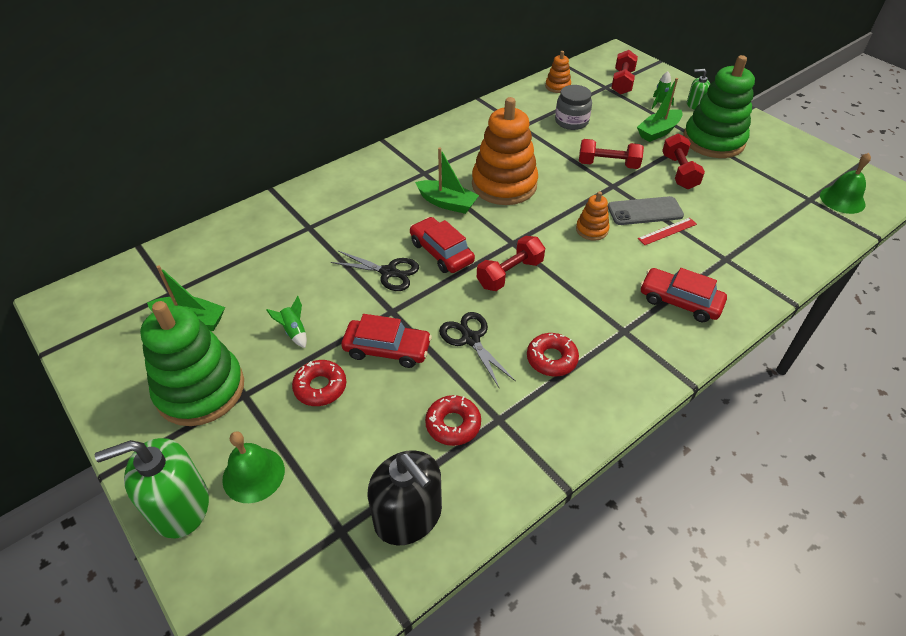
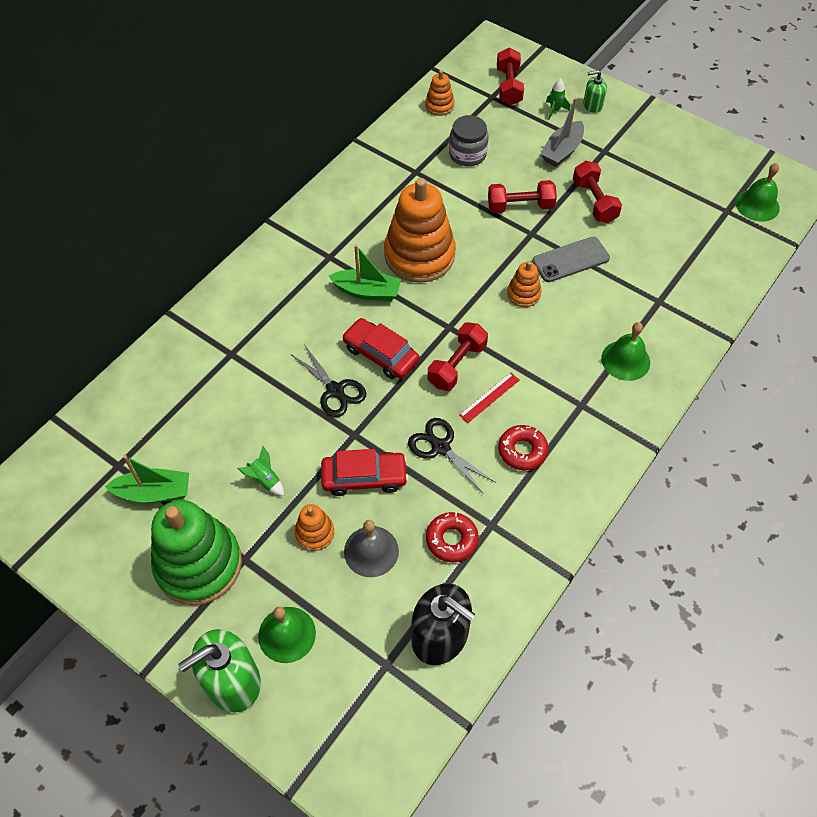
camera: 15 degrees left, 10 degrees up
(320, 387) = (314, 533): red donut -> orange stacking toy
(368, 416) = (371, 551): none -> grey bell
(388, 272) = (335, 390): black scissors -> black scissors turned 45 degrees clockwise
(658, 131) = (562, 151): green boat -> grey boat
(667, 231) = (597, 280): red ruler -> red ruler (489, 397)
(680, 301) = (625, 360): red car -> green bell
(713, 141) = (621, 152): green stacking toy -> none

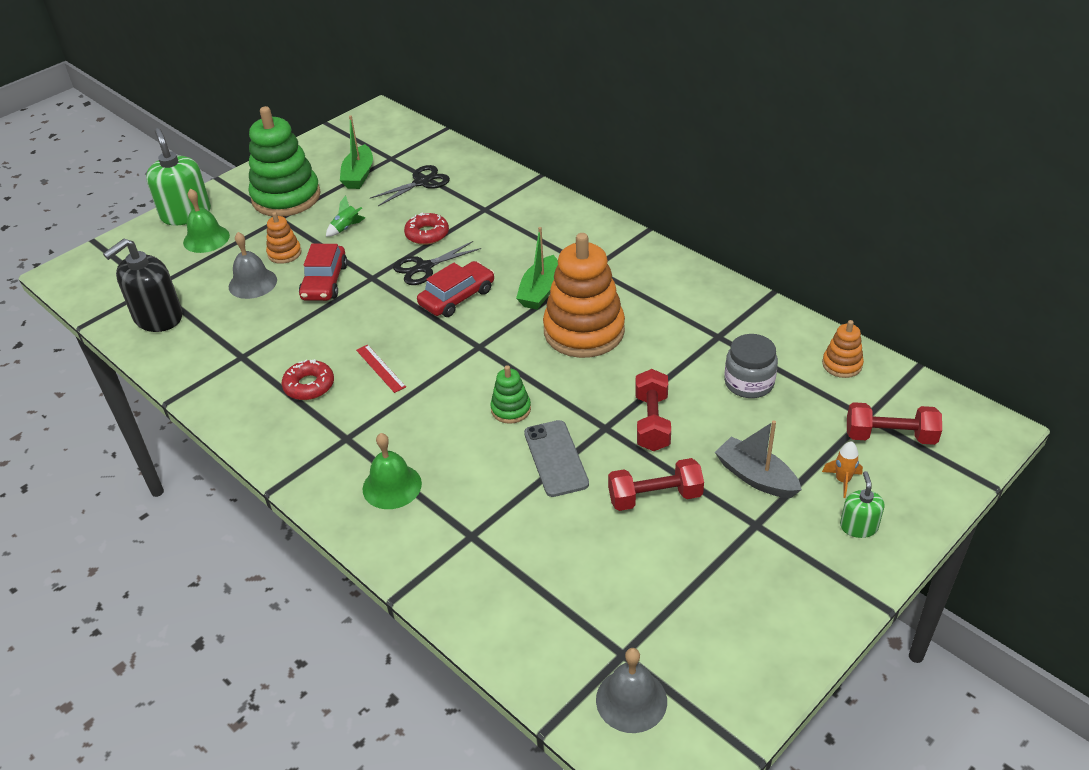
camera: 100 degrees right, 15 degrees down
(441, 447) = (336, 330): black scissors -> black scissors (421, 182)
(451, 540) = (239, 330): red donut -> red donut (427, 234)
(457, 365) = (428, 348): red dumbbell -> none
(523, 294) = (511, 409): orange stacking toy -> green stacking toy
(555, 110) = (842, 480): green rocket -> orange rocket
(757, 205) = (631, 700): green bell -> grey bell

